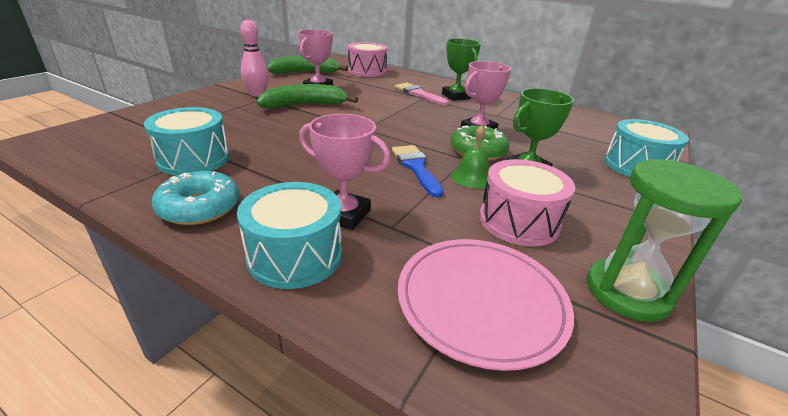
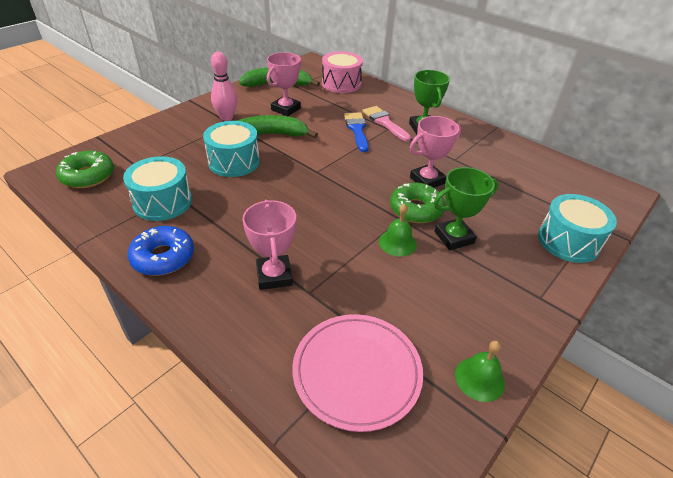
camera: 10 degrees right, 10 degrees up
(97, 142) = (88, 176): none -> green donut
(200, 207) = (163, 257): turquoise donut -> blue donut
(295, 255) = (228, 313): turquoise drum -> turquoise drum (234, 162)
(344, 215) = (274, 276): pink trophy -> pink trophy turned 45 degrees clockwise
(416, 167) = (350, 226): blue brush -> blue brush (357, 130)
(518, 221) = (420, 297): pink drum -> none
(627, 292) = (479, 378): green hourglass -> green bell

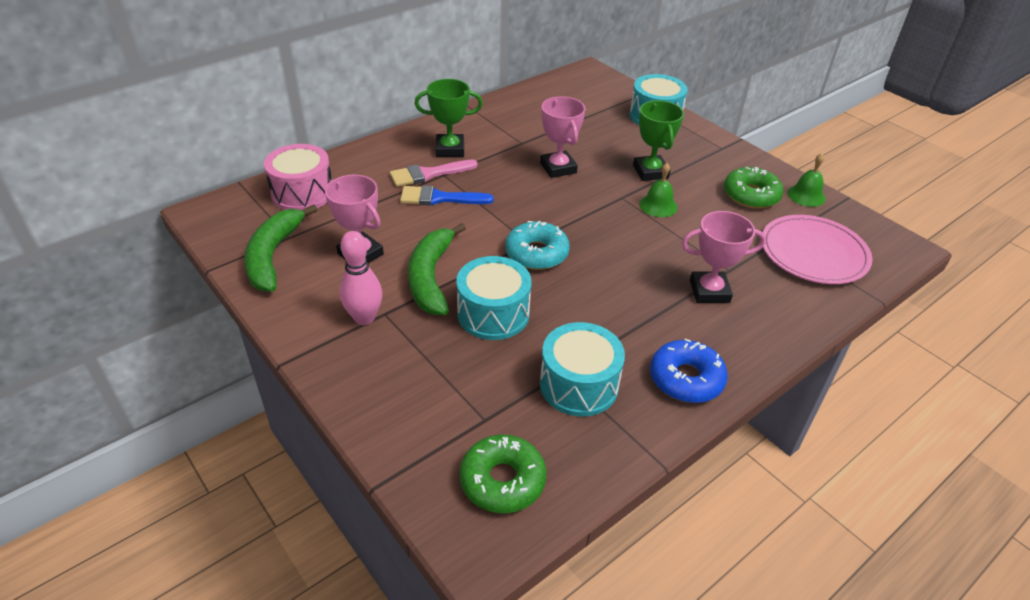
camera: 80 degrees left, 0 degrees up
(304, 176) = (536, 253): none -> turquoise donut
(416, 209) = (607, 185): green donut -> green donut (751, 195)

